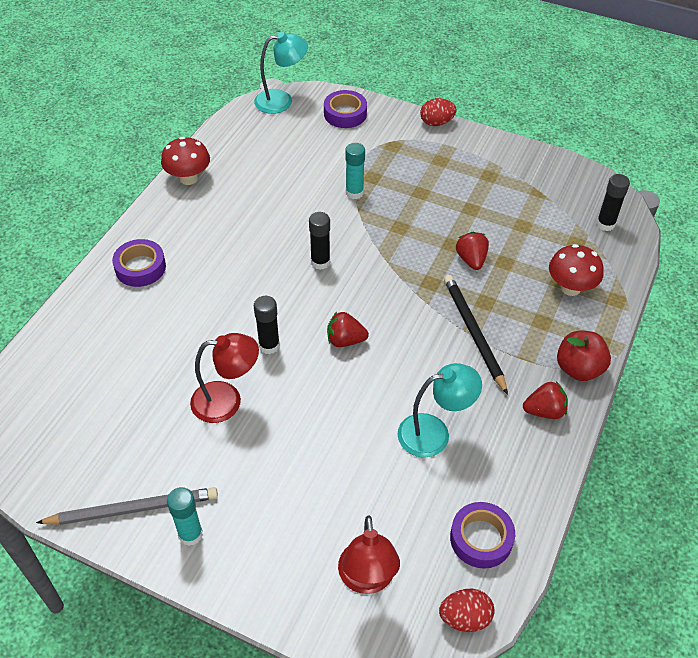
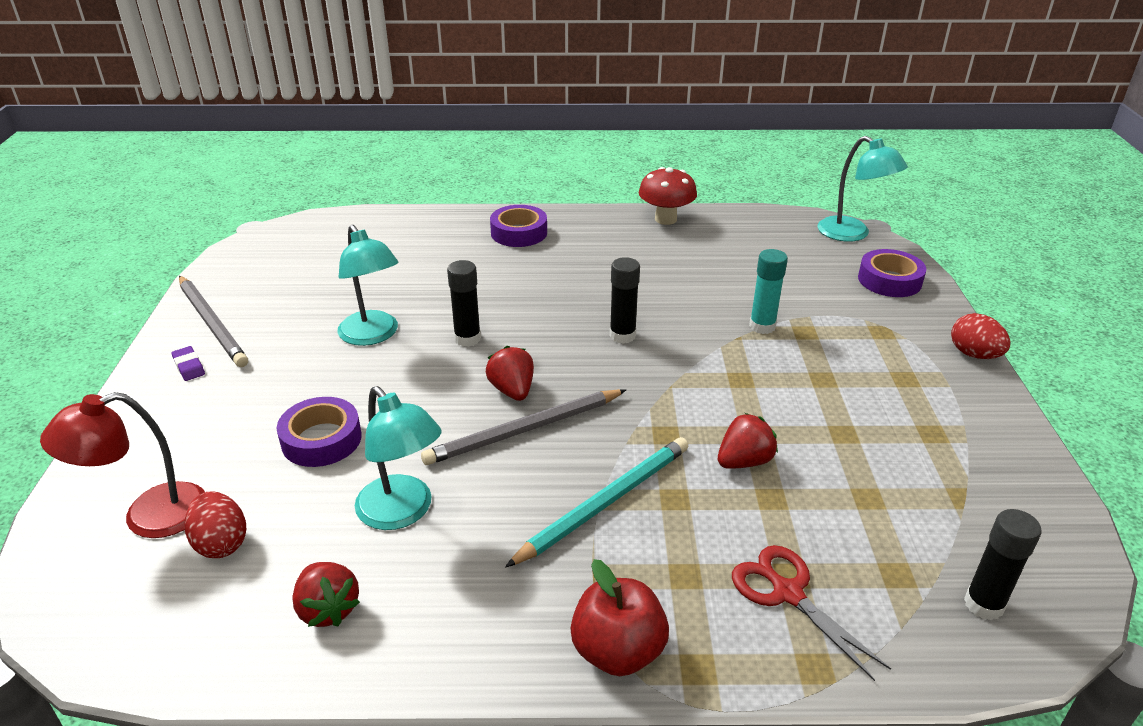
camera: 65 degrees right, 15 degrees down
(190, 534) = (189, 366): turquoise glue stick -> purple eraser
(227, 401) = (373, 335): red lamp -> turquoise lamp
(390, 347) = (525, 430): none -> grey pencil
(465, 618) = (98, 632): red egg -> red egg (221, 543)
(473, 333) = (604, 503): black pencil -> turquoise pencil
(481, 538) = (235, 613): purple tape -> purple tape (321, 439)
(544, 411) = (503, 627): red strawberry -> red strawberry (328, 609)
(570, 288) = (788, 593): red mushroom -> red scissors

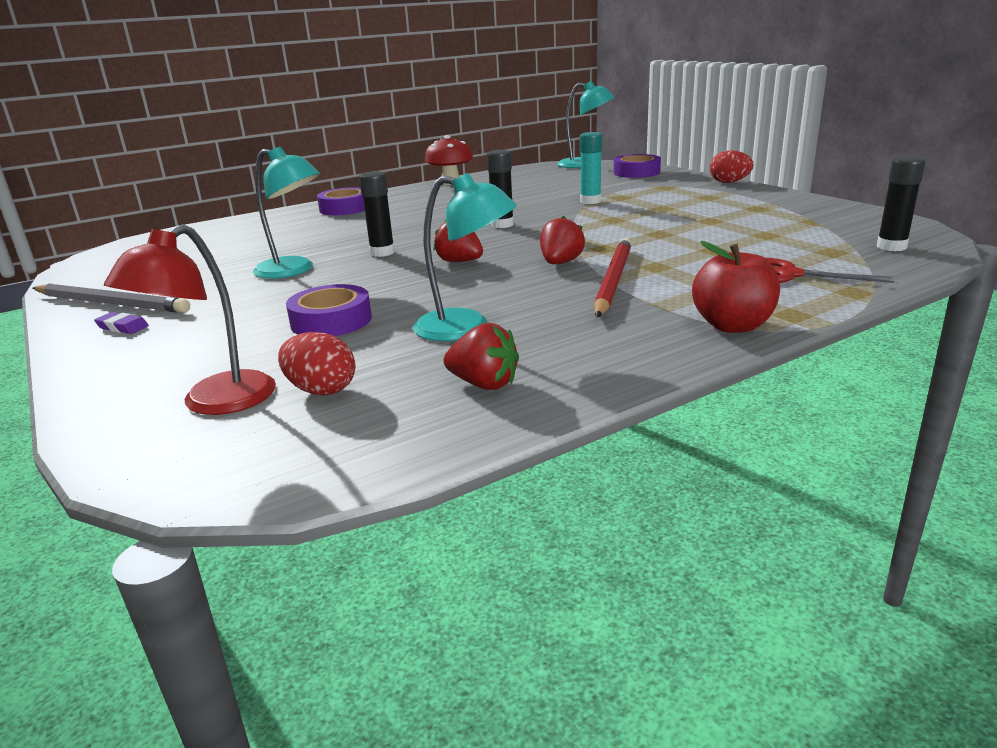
camera: 30 degrees left, 10 degrees down
(525, 430) = (500, 272): grey pencil -> none
(604, 503) = (613, 281): turquoise pencil -> red pencil
(744, 461) = (672, 243): red strawberry -> red strawberry (560, 263)

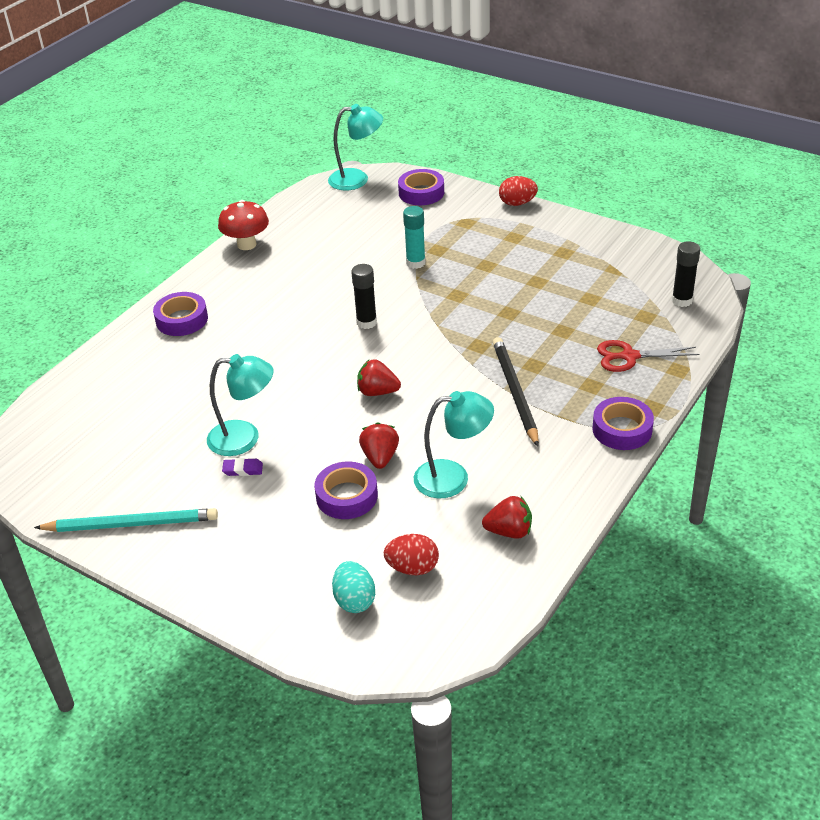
camera: 25 degrees left, 15 degrees up
(111, 303) = (130, 524): grey pencil -> turquoise pencil
(122, 327) = (183, 549): purple eraser -> purple eraser (243, 469)
(215, 403) = (354, 600): red lamp -> turquoise egg
(382, 253) = (298, 393): black glue stick -> none
(560, 263) = (460, 376): red strawberry -> red strawberry (380, 457)
(613, 281) = (515, 392): red pencil -> black pencil
(732, 326) = (622, 429): red apple -> purple tape

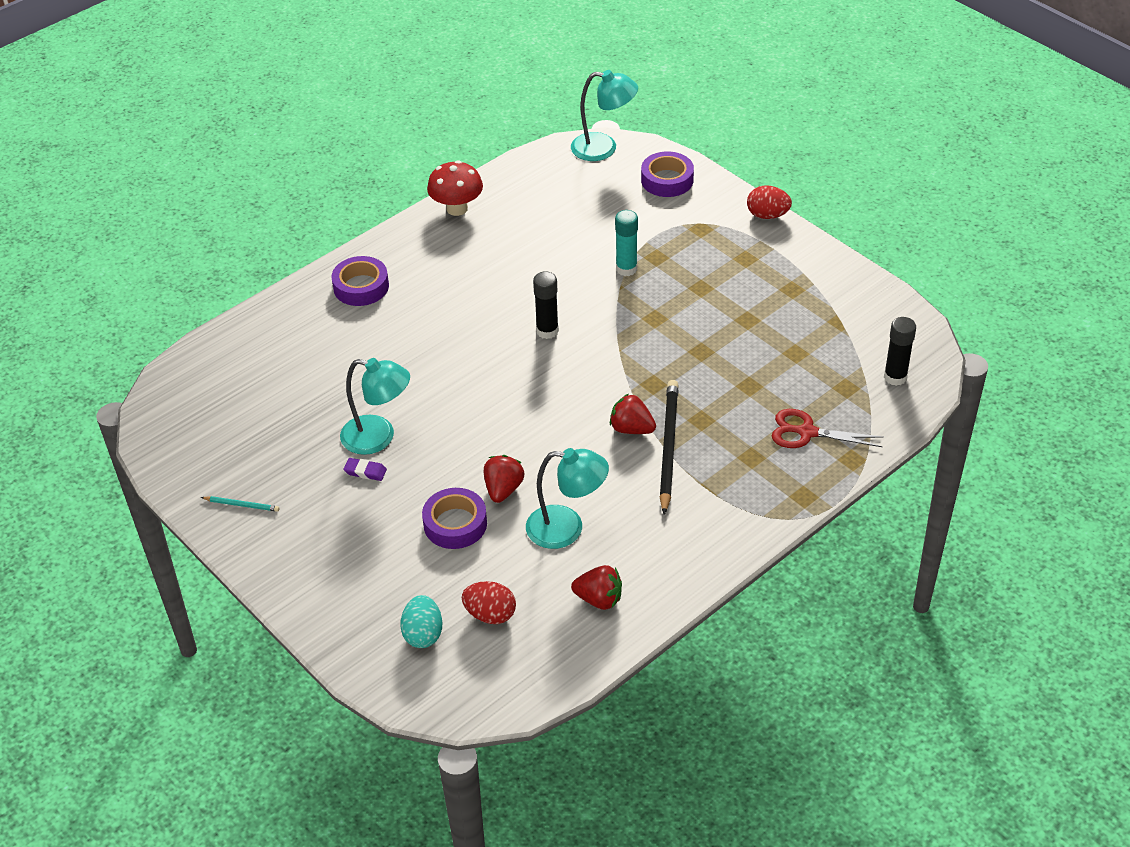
camera: 15 degrees right, 5 degrees up
(130, 524) = (241, 505): turquoise pencil -> turquoise pencil, size x0.45
(377, 392) = (528, 415): red strawberry -> red strawberry (631, 429)
(622, 429) = (761, 515): purple tape -> none

